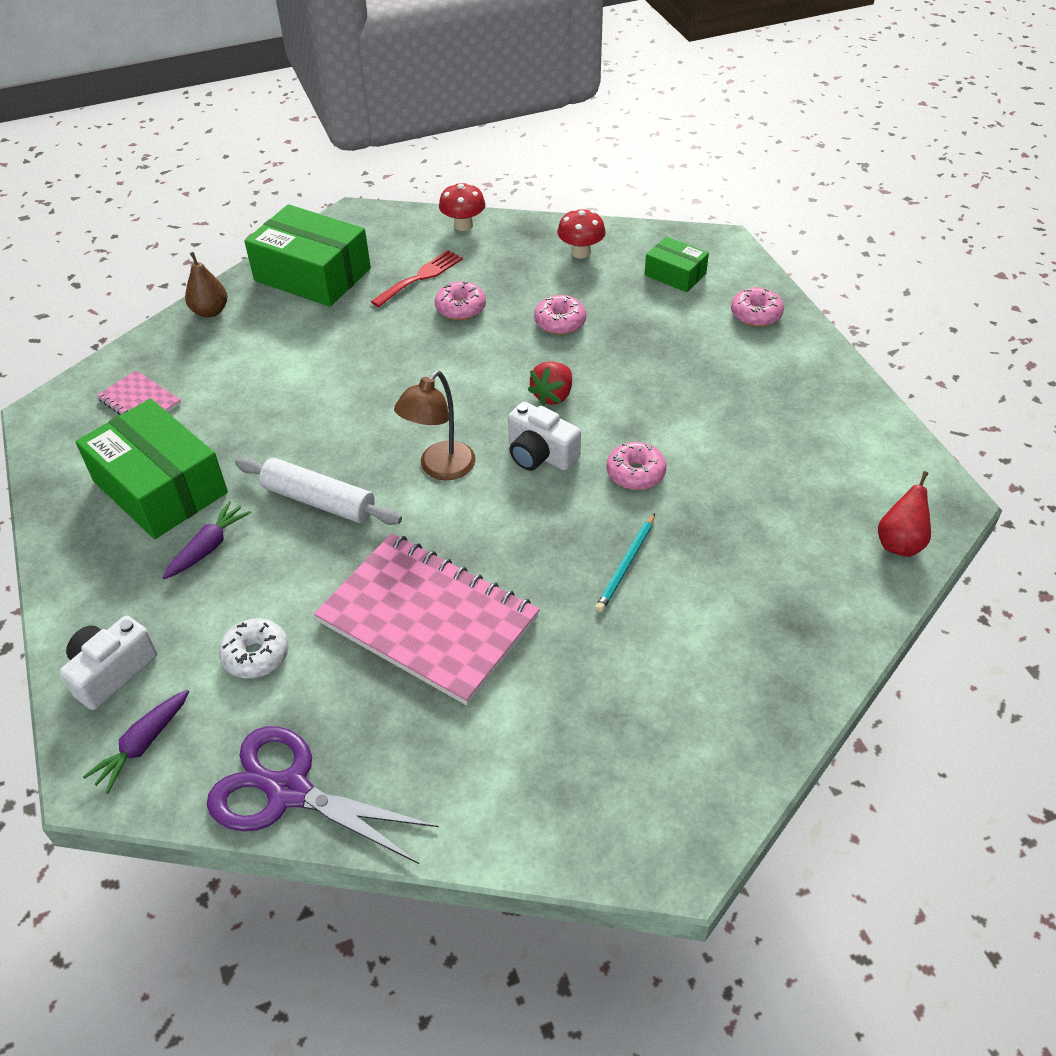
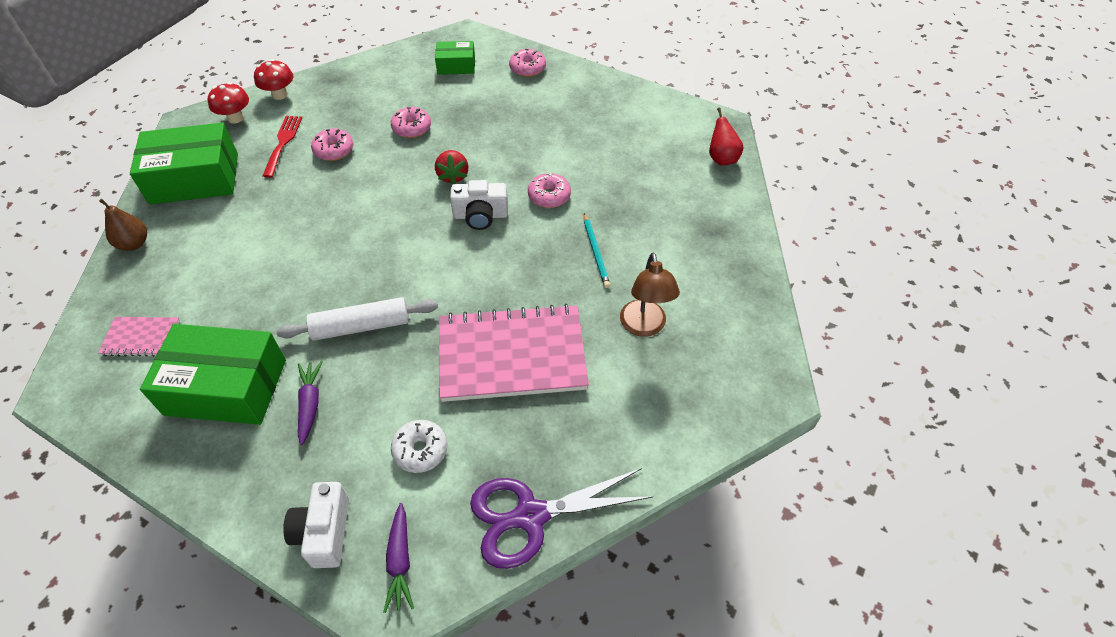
camera: 40 degrees left, 5 degrees up
(440, 468) = (425, 259): brown lamp -> brown lamp (644, 327)
(581, 252) = (381, 78): red mushroom -> red mushroom (236, 118)

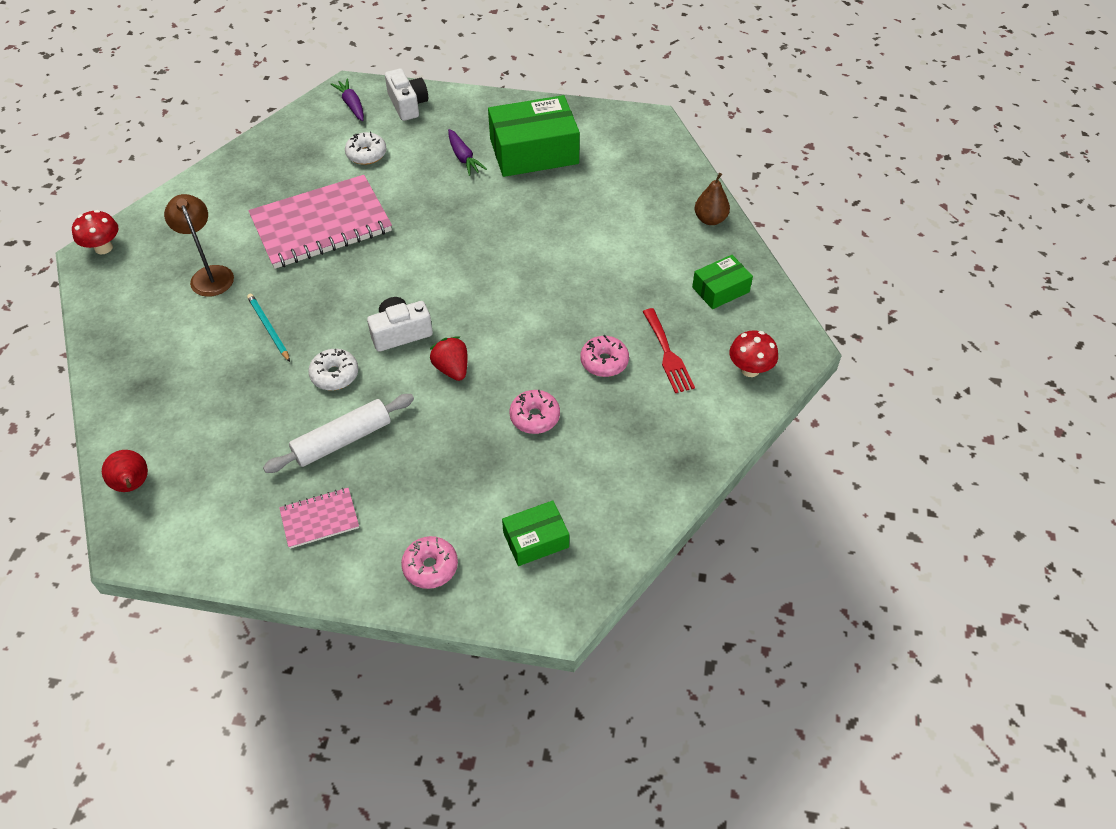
camera: 160 degrees right, 0 degrees up
(141, 338) = (627, 161): pink notebook -> pink notebook (320, 519)
(194, 178) = (720, 289): green box -> green box, size x0.53
(279, 95) = (730, 417): red mushroom -> red mushroom (103, 248)
(361, 326) = (458, 212): white rolling pin -> white rolling pin (342, 440)
(531, 516) = (274, 142): purple scissors -> none
(549, 196) = (335, 375): pink donut -> white donut

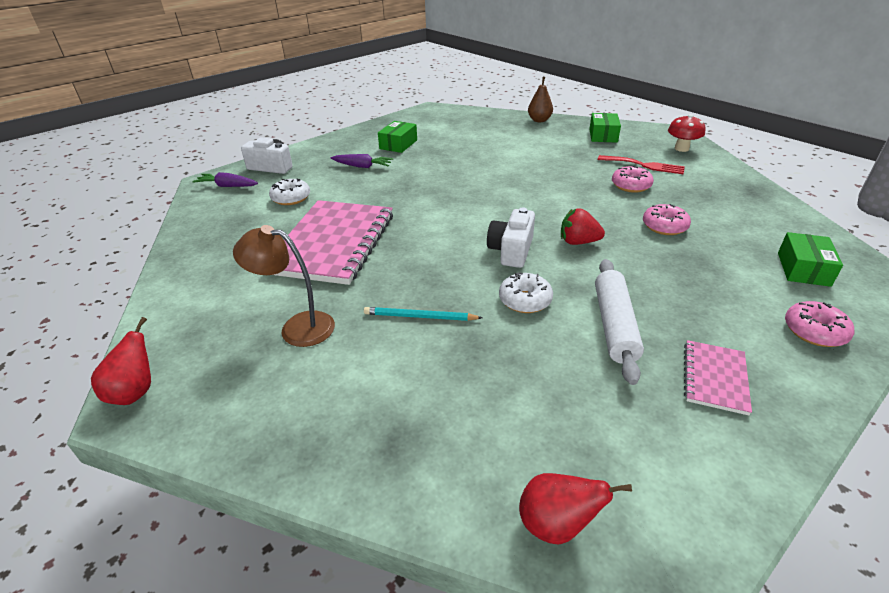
camera: 50 degrees left, 15 degrees down
(103, 248) = (135, 392): red mushroom -> red pear
(534, 151) = (398, 144): green box -> green box, size x0.53

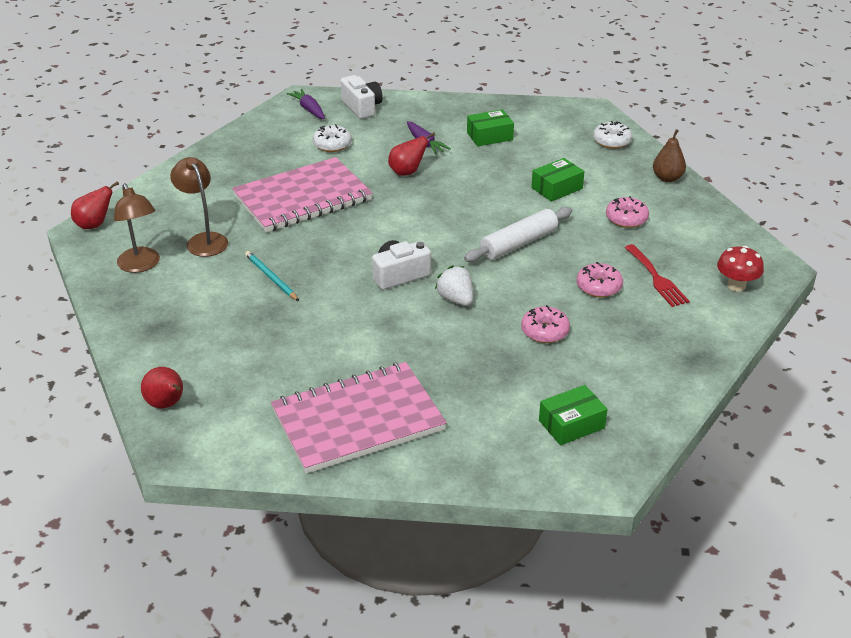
camera: 45 degrees right, 0 degrees up
(265, 395) = (141, 265): none -> brown lamp
(384, 187) = (407, 172): none -> red pear
(525, 300) = (344, 309): white donut -> white donut (611, 141)
(578, 242) = (456, 299): red strawberry -> white strawberry
(603, 135) = (692, 228): green box -> green box (557, 188)
(614, 325) = (364, 359): white rolling pin -> white rolling pin (519, 243)
(715, 378) = (358, 420): pink notebook -> pink notebook, size x2.15
(814, 331) = (475, 451): pink donut -> pink donut (626, 219)

